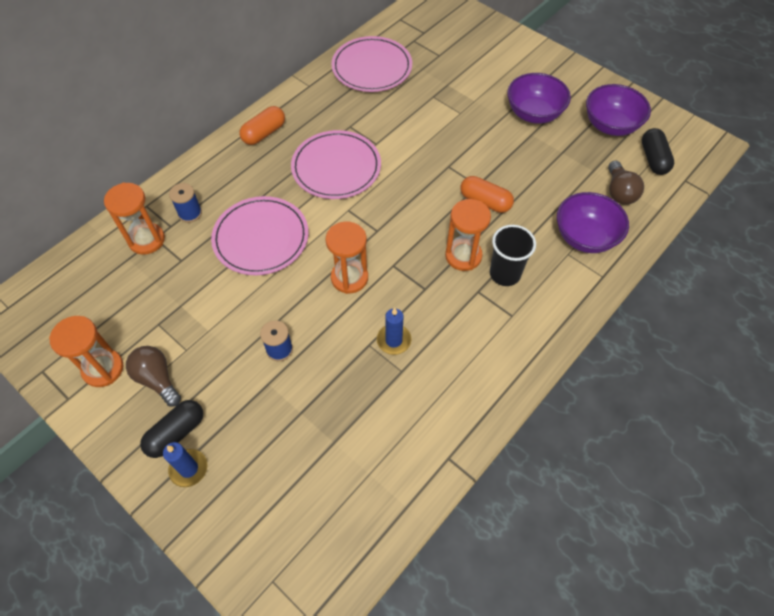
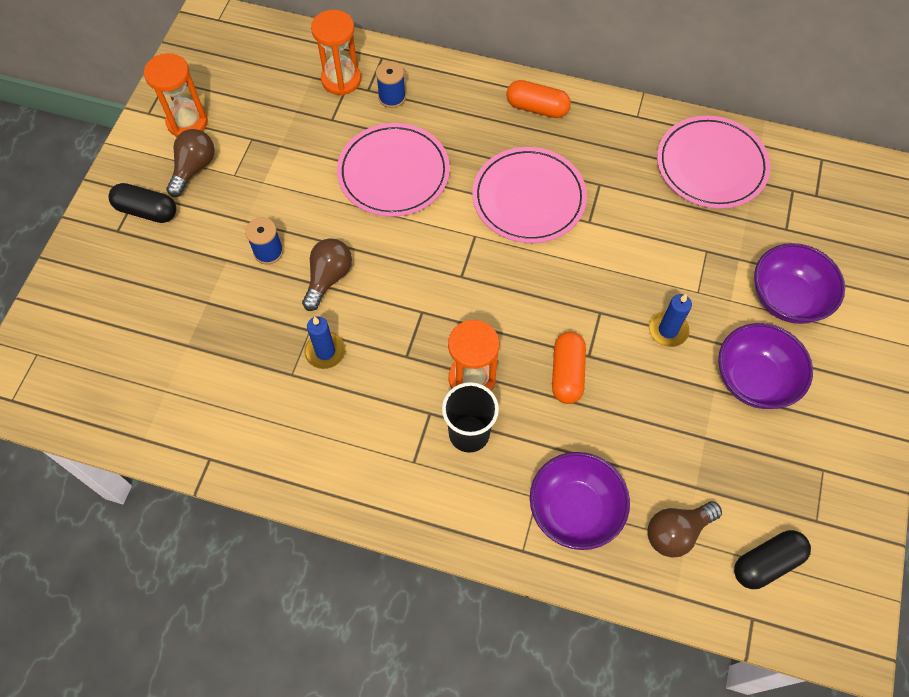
camera: 65 degrees right, 5 degrees up
(188, 469) = (116, 238): blue candle -> blue candle (668, 330)
(329, 315) = (328, 278): none -> brown light bulb
(349, 278) = (384, 276): orange hourglass -> none
(610, 125) = (796, 486): purple bowl -> purple bowl (787, 298)

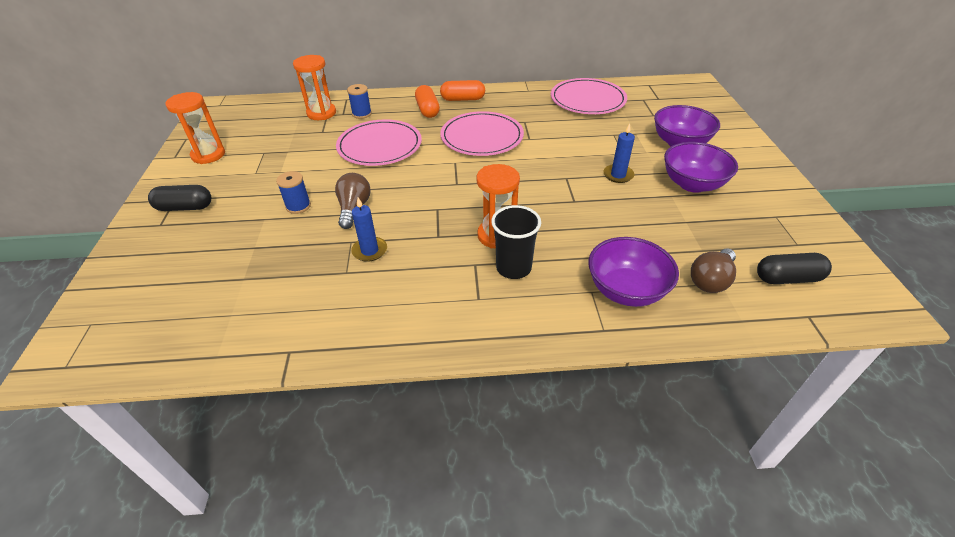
camera: 20 degrees left, 20 degrees down
(194, 168) = (220, 176): brown light bulb -> none
(567, 373) = (565, 214): orange capsule -> orange capsule (427, 110)
(767, 563) = (787, 278): black capsule -> black capsule turned 45 degrees clockwise

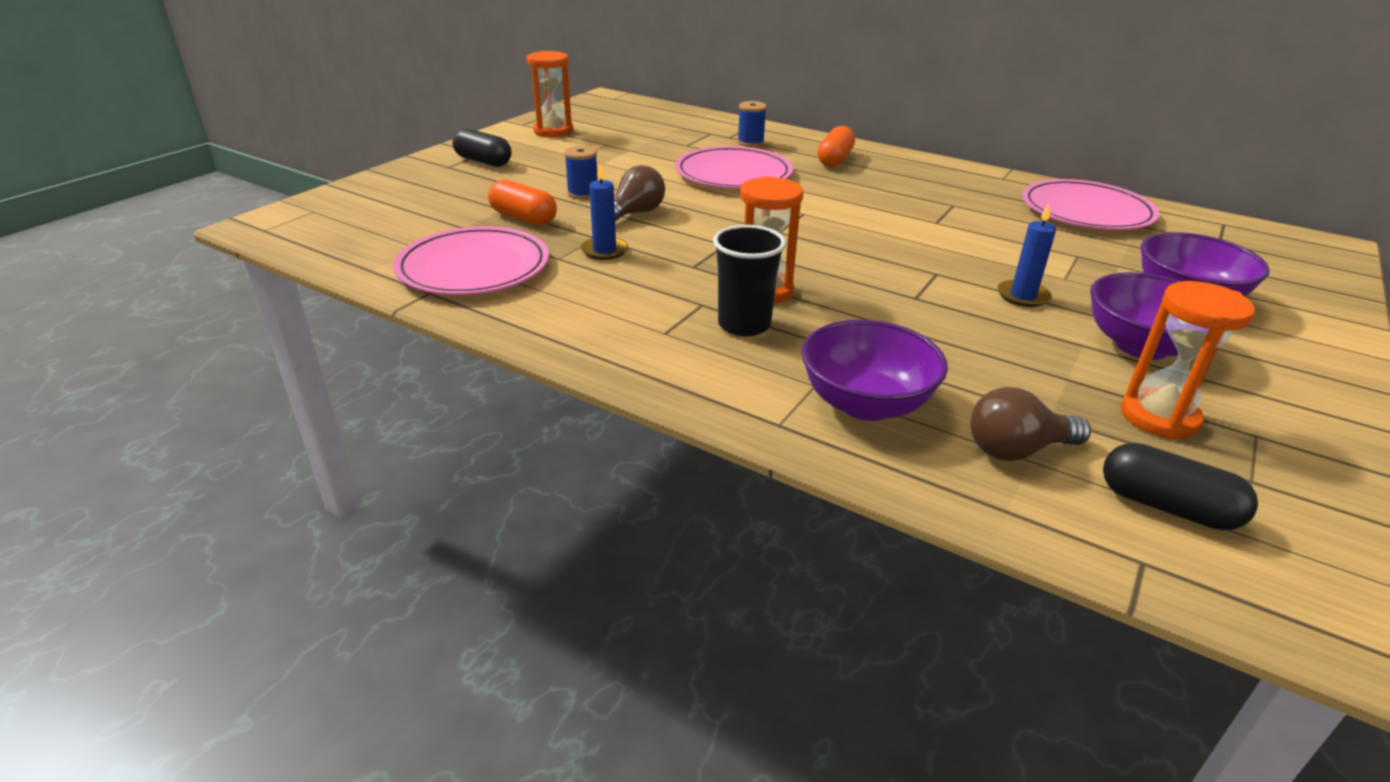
camera: 35 degrees right, 10 degrees down
(321, 113) = (706, 130): orange hourglass -> orange hourglass (1159, 417)
(463, 99) = (895, 162): orange capsule -> orange capsule (523, 218)
(482, 137) = (871, 202): pink plate -> pink plate (473, 267)

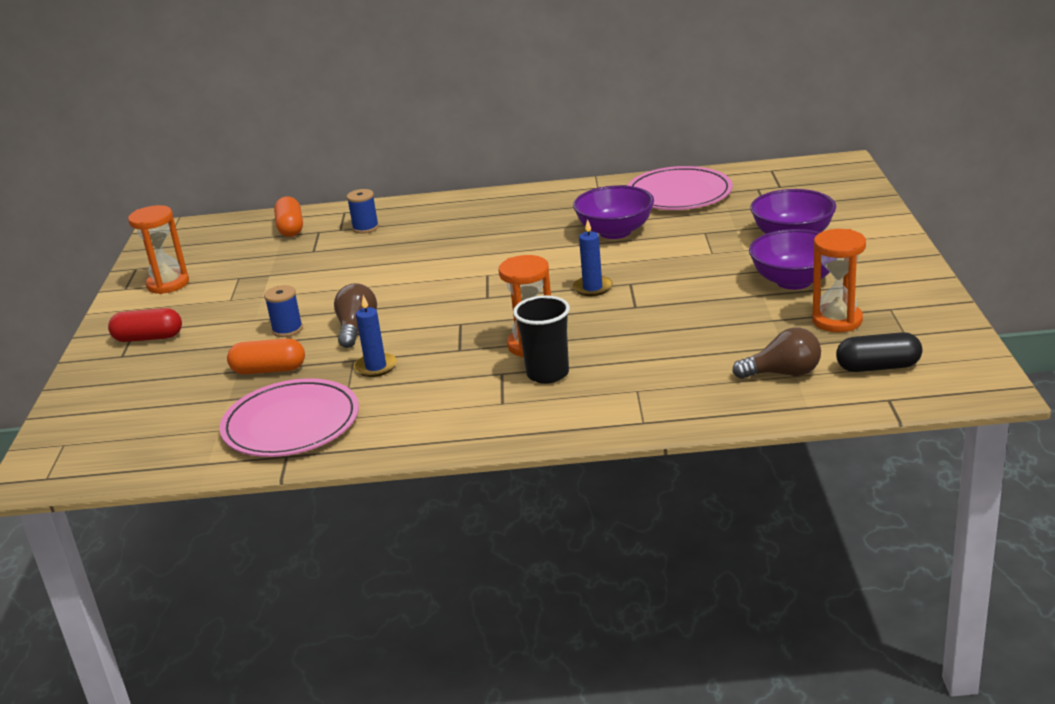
camera: 30 degrees left, 5 degrees down
(483, 161) = (148, 338): black capsule -> red capsule
(733, 174) = (389, 262): pink plate -> none
(834, 160) = (455, 218): orange capsule -> orange capsule (290, 228)
(865, 404) = (678, 387): purple bowl -> purple bowl (615, 232)
(1016, 450) = (783, 373): brown light bulb -> brown light bulb turned 135 degrees counterclockwise
(1022, 296) = (698, 277): blue candle -> blue candle (592, 288)

